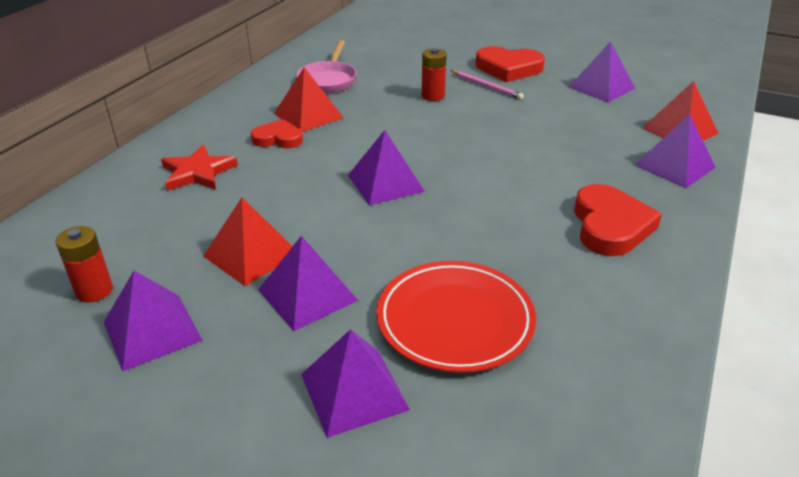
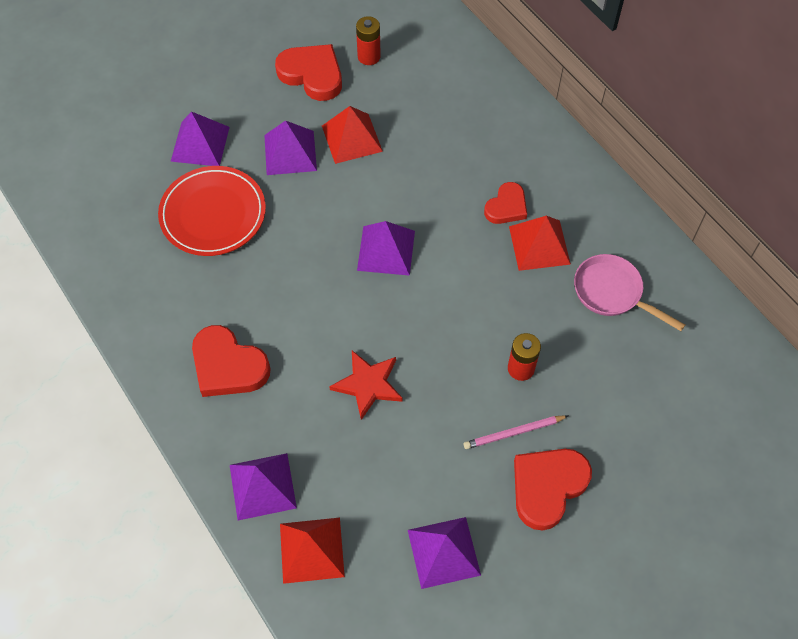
camera: 120 degrees right, 25 degrees up
(152, 331) = (312, 75): purple pyramid -> red heart
(197, 172) = (482, 138): red star -> red star (368, 384)

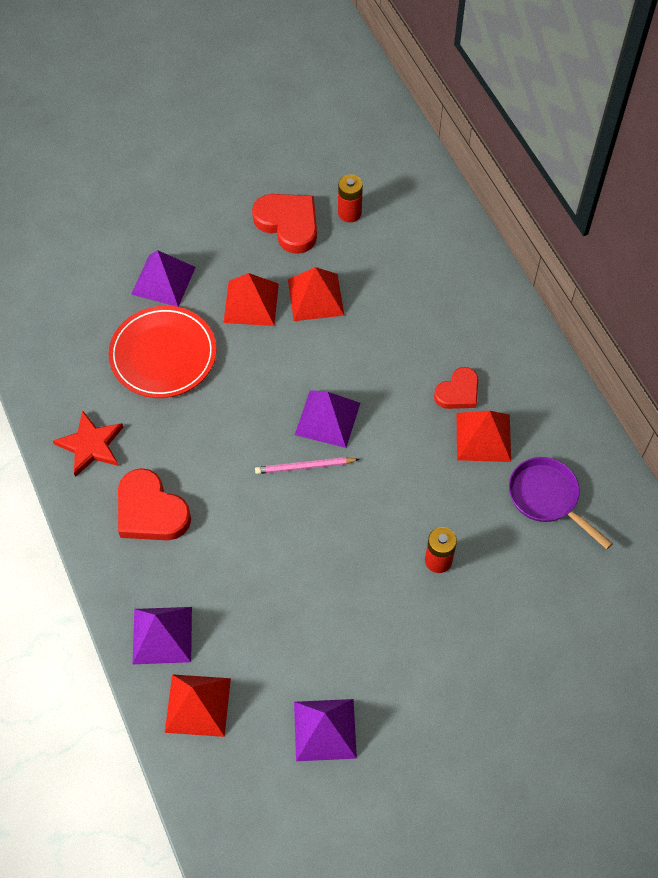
camera: 10 degrees right, 0 degrees up
(290, 152) = (251, 303): purple pyramid -> red pyramid
(368, 384) = (283, 552): red star -> red star (91, 445)
(513, 433) = (417, 624): pink pencil -> pink pencil (304, 467)
(547, 487) = (440, 683): red heart -> none
(612, 293) = (547, 498): pink pan -> purple pan

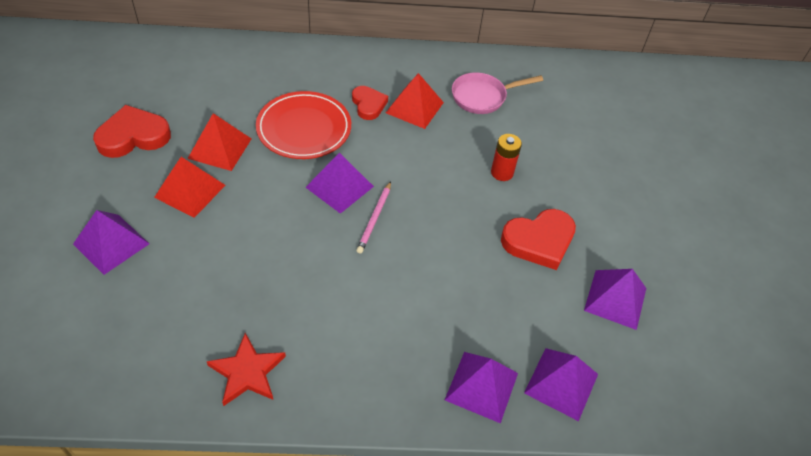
camera: 70 degrees left, 10 degrees down
(150, 511) = (350, 347): red heart -> red heart (539, 241)
(163, 355) = (192, 274): red plate -> red plate (304, 129)
(198, 705) = (561, 383): red pyramid -> purple pyramid
(349, 213) = (158, 97): red battery -> none
(547, 498) = (482, 97): purple pan -> pink pan

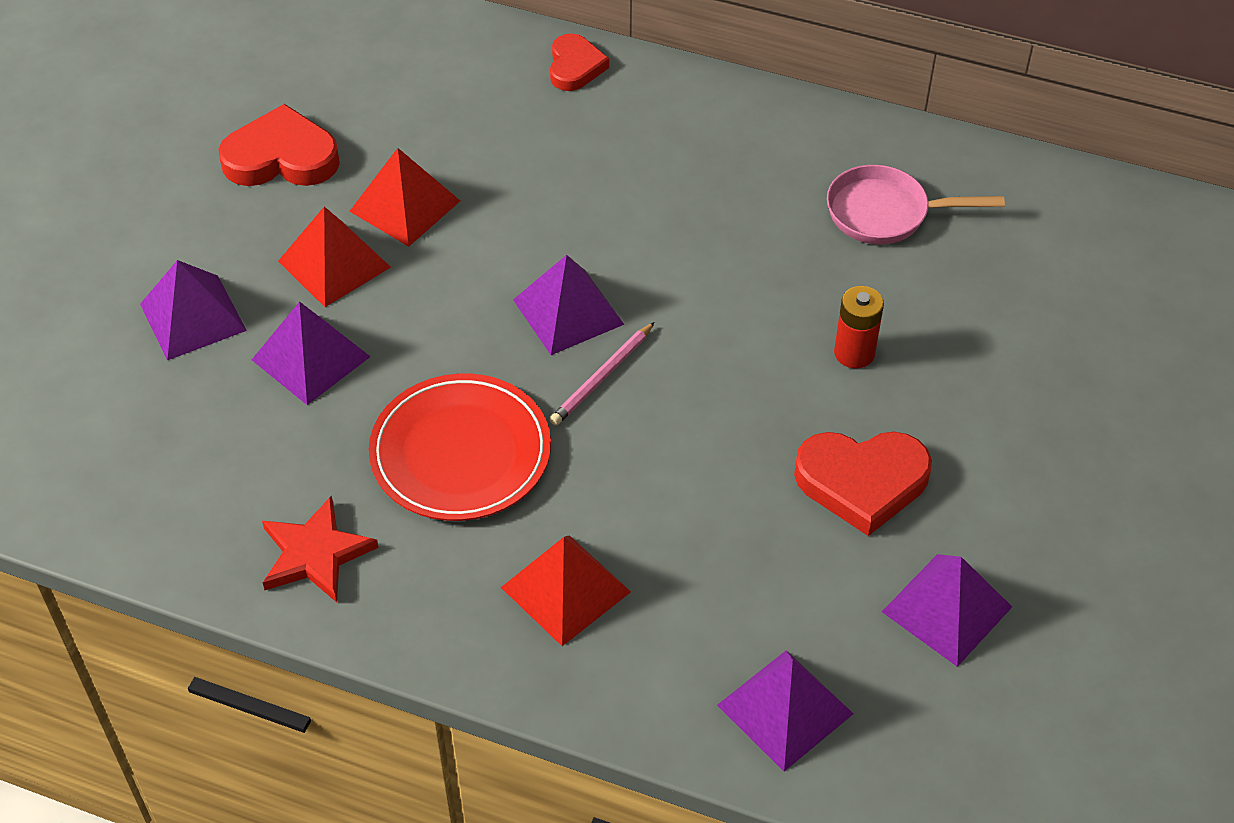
camera: 25 degrees right, 0 degrees up
(304, 129) = (551, 203): red plate -> red plate (460, 453)
(368, 104) = (676, 184): red heart -> red heart (575, 67)
(414, 107) = (754, 206): red pyramid -> red pyramid (566, 589)
(481, 386) = (654, 675): purple pyramid -> purple pyramid (310, 358)

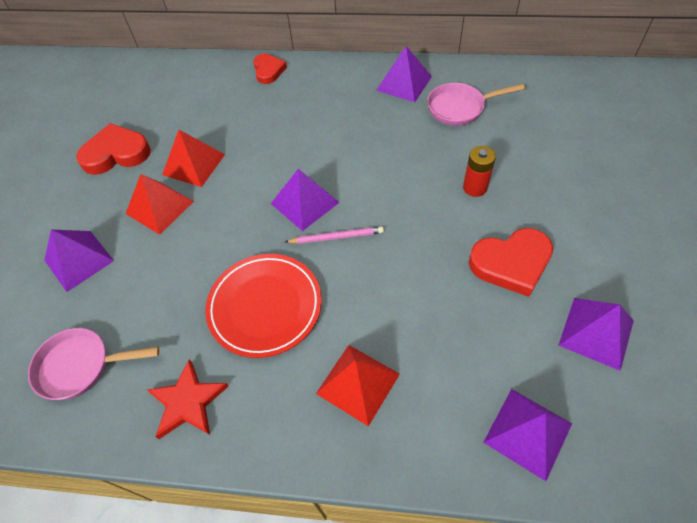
camera: 10 degrees left, 5 degrees up
(171, 470) = (81, 366): none -> pink pan
(310, 358) = (157, 268): purple pyramid -> purple pyramid (404, 83)
(602, 377) = (336, 237): pink pencil -> pink pencil turned 120 degrees counterclockwise

